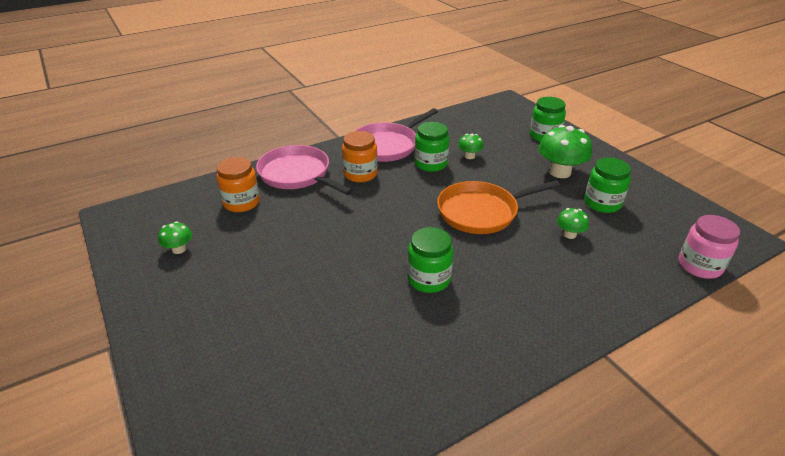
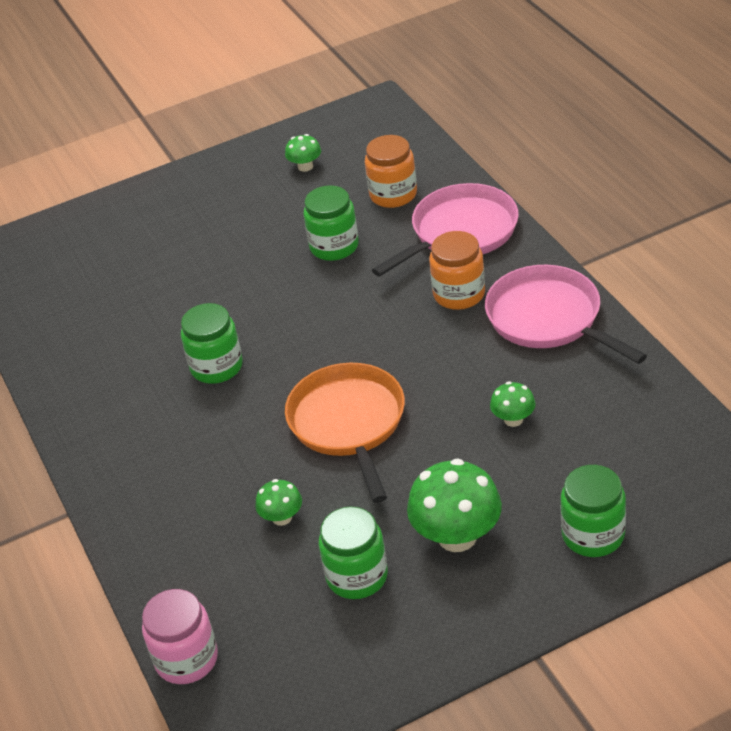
camera: 100 degrees right, 5 degrees up
(430, 164) = (488, 370): green jar -> green jar (334, 246)

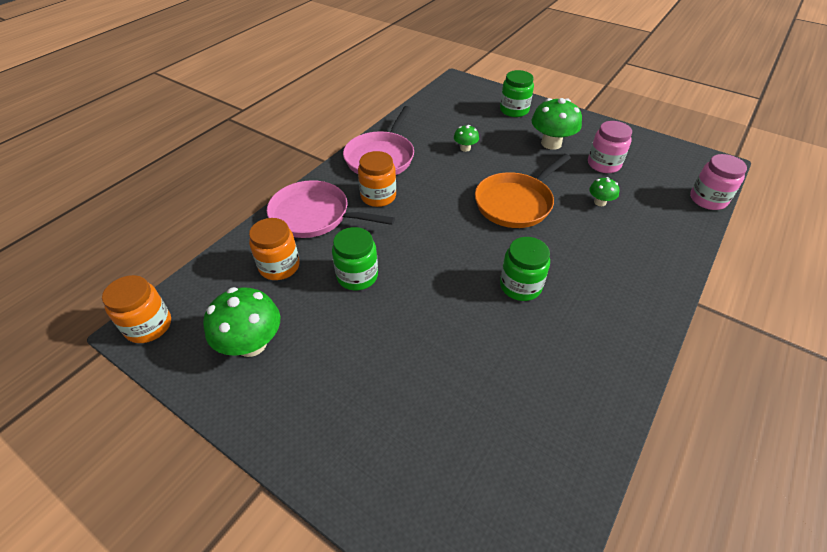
camera: 125 degrees left, 5 degrees up
(305, 166) = (251, 344): green mushroom -> green mushroom, size x1.93
(357, 576) = (603, 164): green jar -> pink jar
(377, 111) = (148, 326): none -> orange jar

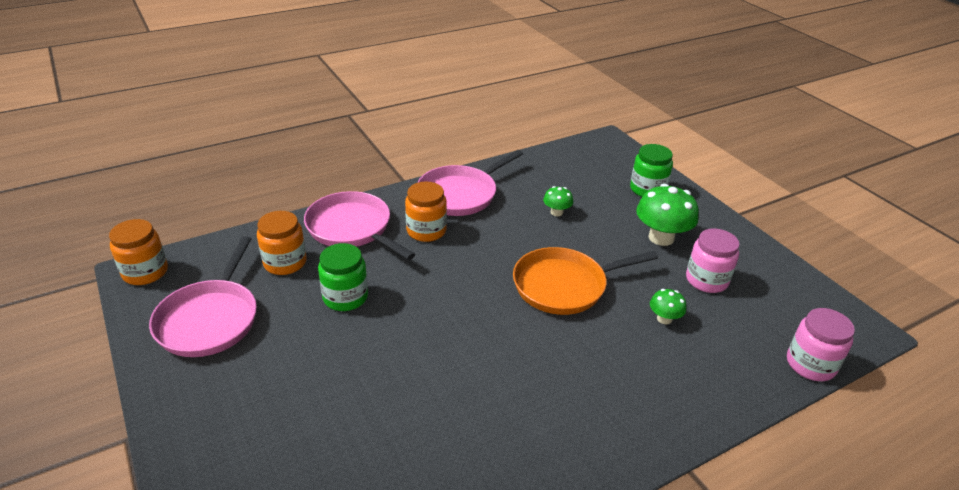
camera: 25 degrees right, 10 degrees down
(251, 344) = (210, 320): green mushroom -> pink pan
(520, 286) = (496, 369): green jar -> none

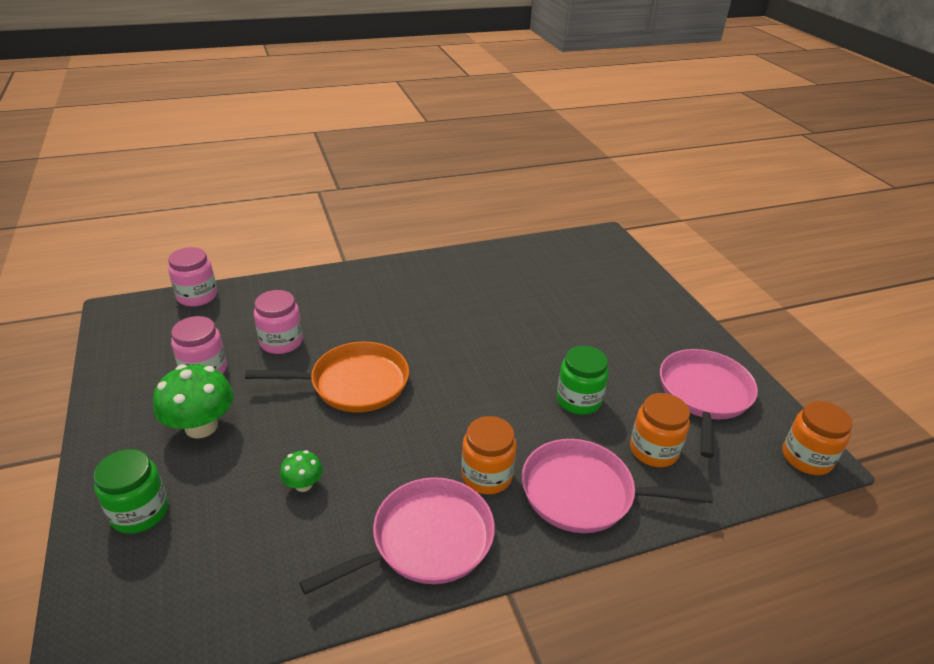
camera: 170 degrees left, 0 degrees up
(352, 228) = (583, 493): pink pan -> pink pan turned 135 degrees clockwise
(664, 319) = (281, 342): green mushroom -> pink jar

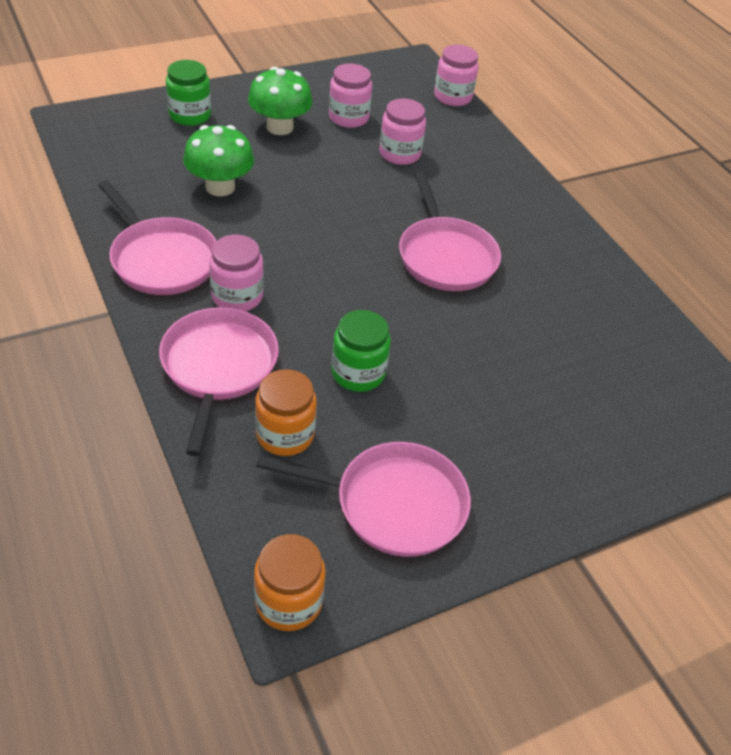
camera: 80 degrees right, 10 degrees up
(303, 484) = (220, 187): green mushroom -> green mushroom, size x1.93
(354, 383) = (350, 204): orange pan -> none
(437, 333) = (445, 257): none -> pink pan
(487, 475) = (237, 296): orange jar -> pink jar

